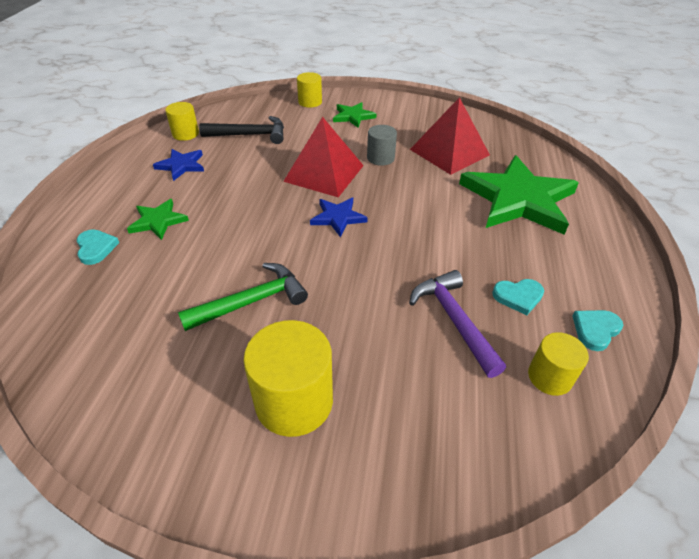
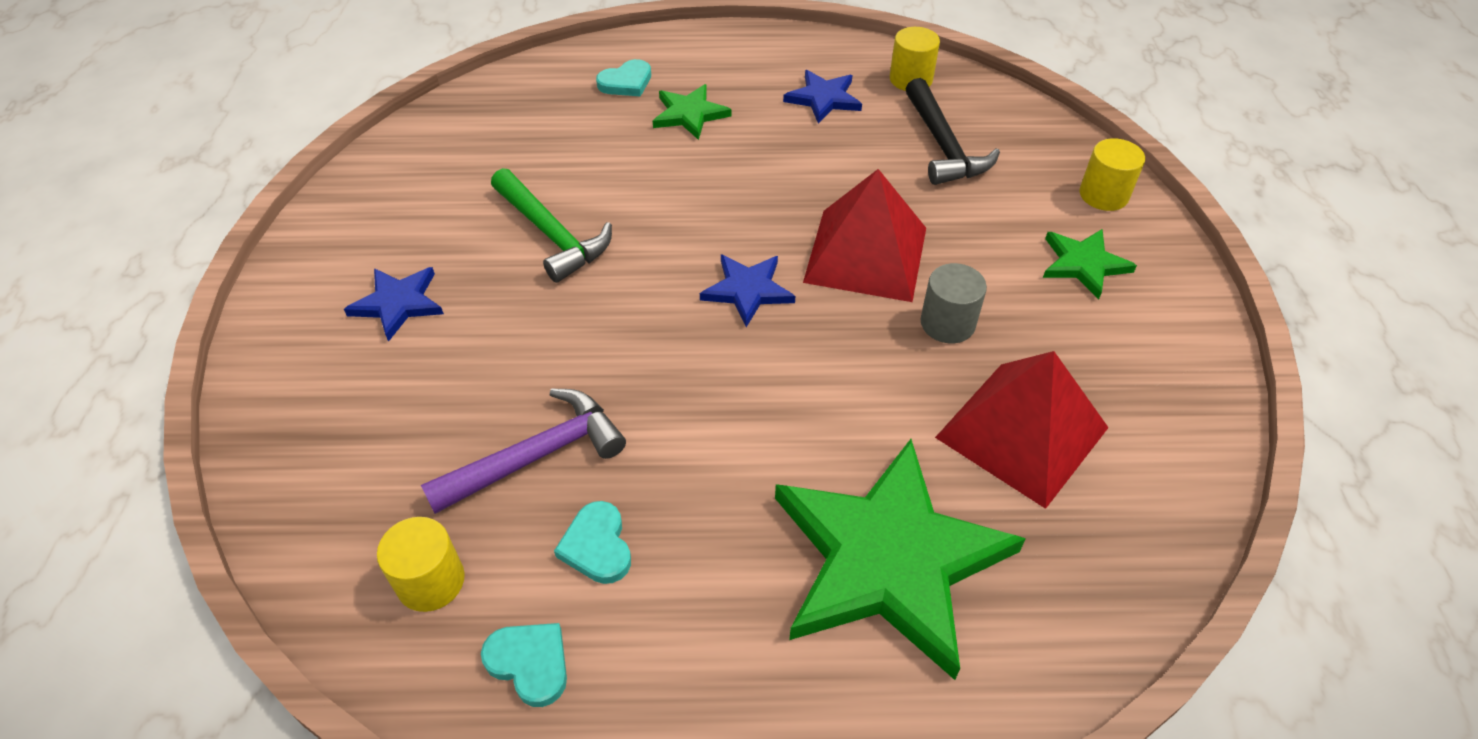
camera: 80 degrees right, 5 degrees up
(294, 401) = (398, 303): yellow cylinder -> blue star

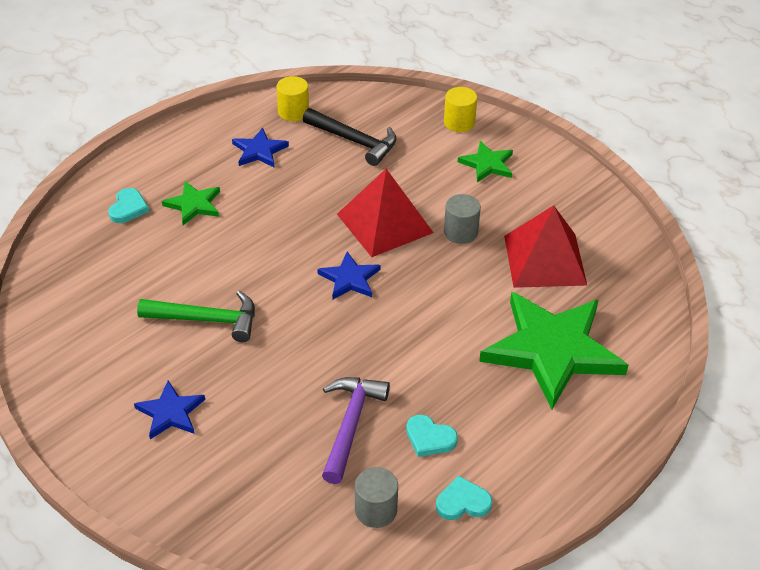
camera: 45 degrees left, 5 degrees down
(431, 581) = (376, 510): yellow cylinder -> grey cylinder

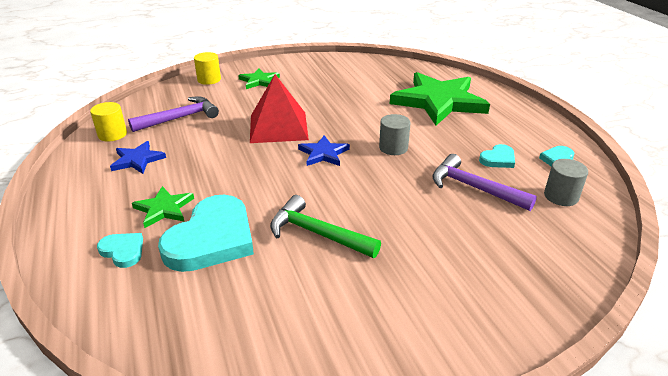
camera: 65 degrees left, 10 degrees down
(167, 253) = (212, 239): none -> turquoise heart
(170, 412) = (421, 282): blue star -> none
(207, 320) = (317, 233): green hammer -> green hammer turned 90 degrees counterclockwise
(355, 141) = (180, 118): black hammer -> purple hammer
(460, 232) = (313, 103): grey cylinder -> grey cylinder (393, 148)
(545, 260) = (361, 85): red pyramid -> none

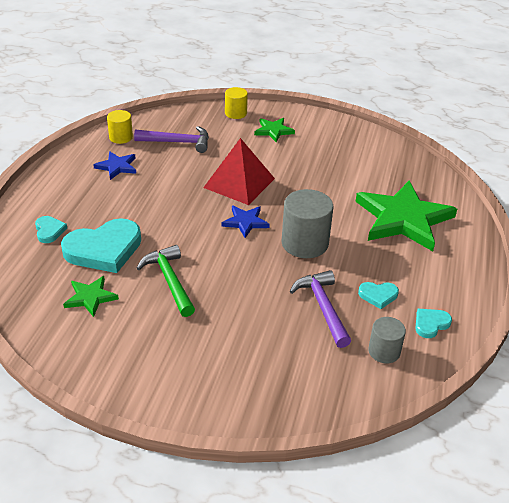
camera: 35 degrees right, 5 degrees up
(164, 209) = (97, 213): green star -> green star (90, 297)
(393, 148) = (305, 243): grey cylinder -> grey cylinder, size x1.71

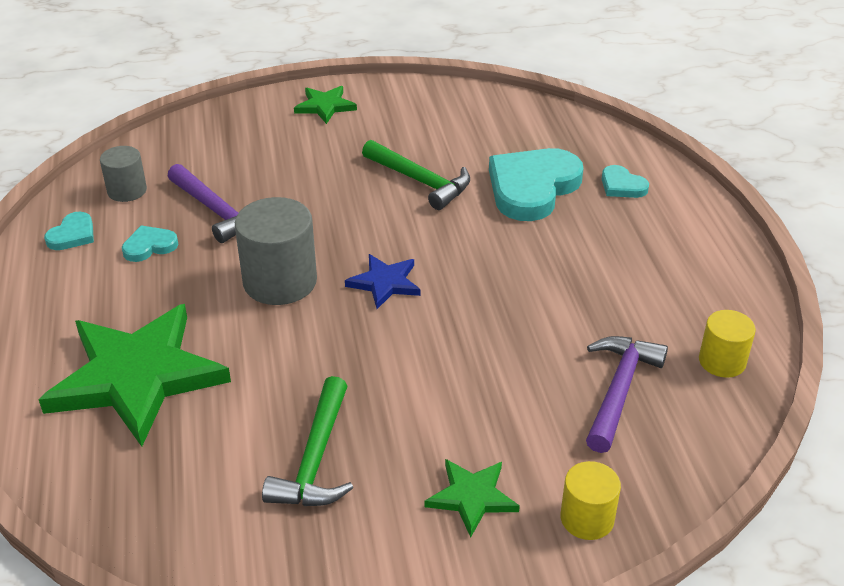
camera: 155 degrees right, 0 degrees up
(90, 297) = (489, 140): green star -> green star (325, 106)
(117, 167) = (657, 302): blue star -> none
(178, 142) = (619, 390): purple hammer -> purple hammer turned 135 degrees clockwise
(239, 183) = (444, 345): red pyramid -> none
(329, 160) = (316, 459): none -> green hammer

